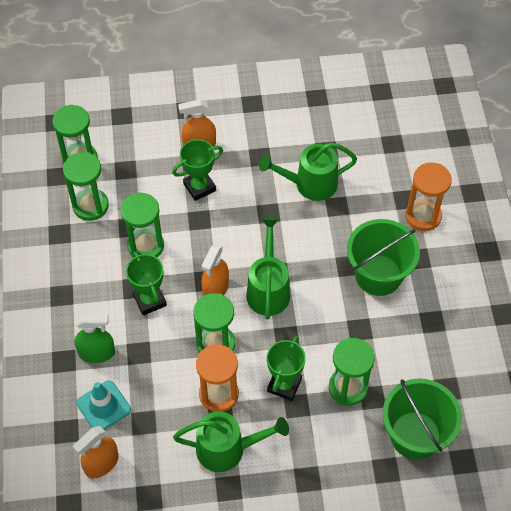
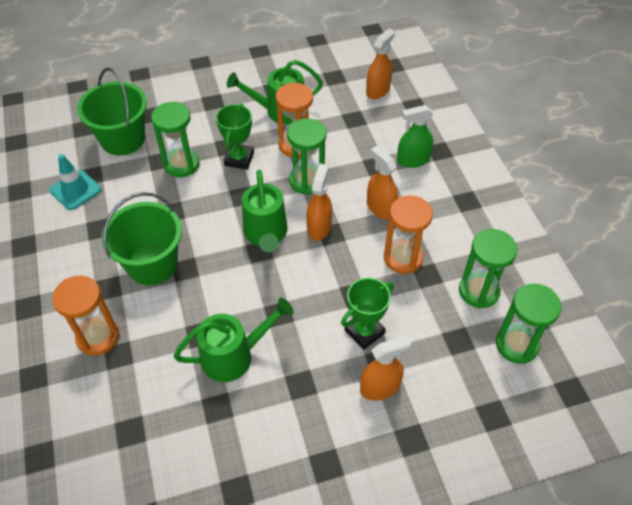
camera: 170 degrees right, 5 degrees down
(103, 406) = (391, 124): turquoise traffic cone -> turquoise traffic cone (75, 190)
(145, 246) = (403, 258): green hourglass -> orange hourglass
(150, 300) = (380, 208): green trophy -> orange spray bottle

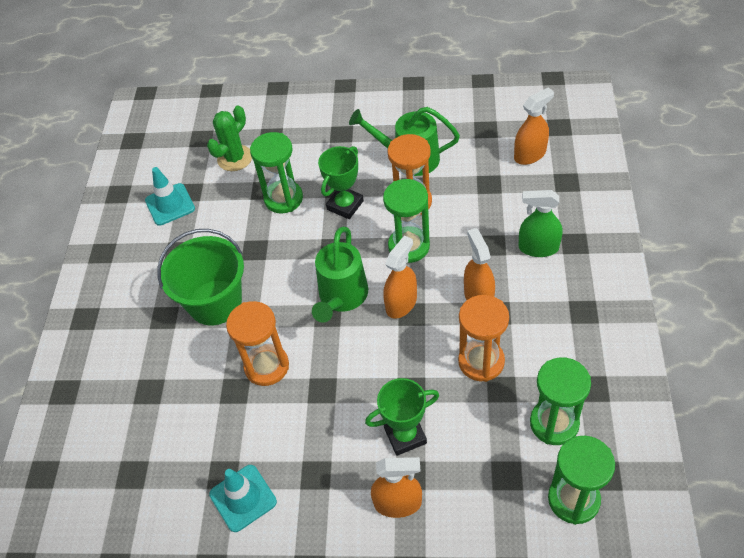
camera: 25 degrees right, 0 degrees up
(98, 337) = (136, 366): orange hourglass -> orange hourglass (266, 366)
(123, 139) = (235, 158): green bucket -> green cactus
(235, 355) = (260, 424): green watering can -> none
(243, 422) = (243, 498): none -> turquoise traffic cone

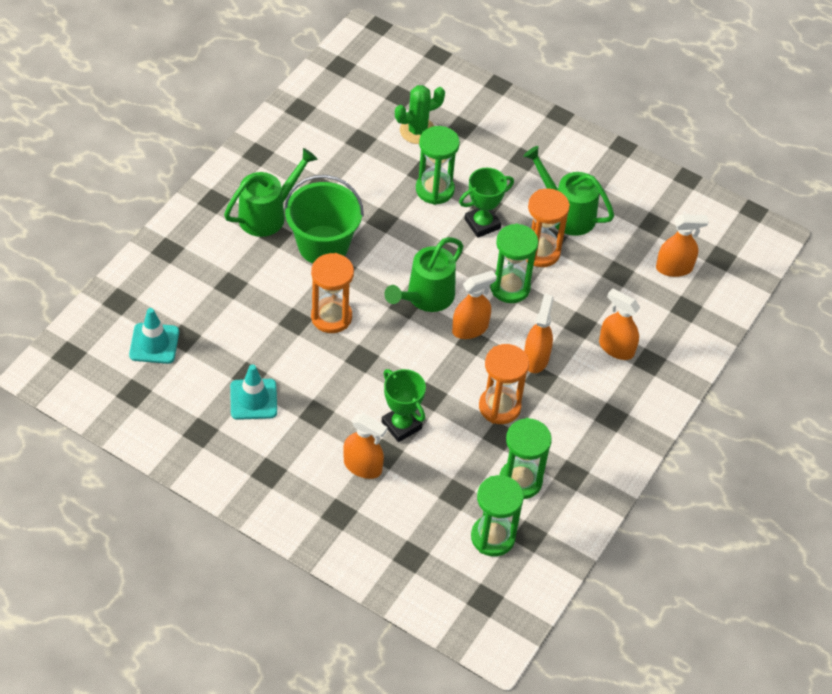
camera: 20 degrees right, 0 degrees up
(145, 302) = (268, 214): none -> green watering can
(170, 204) = (337, 142): turquoise traffic cone -> turquoise traffic cone (154, 343)
(405, 435) = (401, 425): green trophy -> green trophy turned 45 degrees clockwise
(538, 248) = (616, 348): green spray bottle -> orange spray bottle

